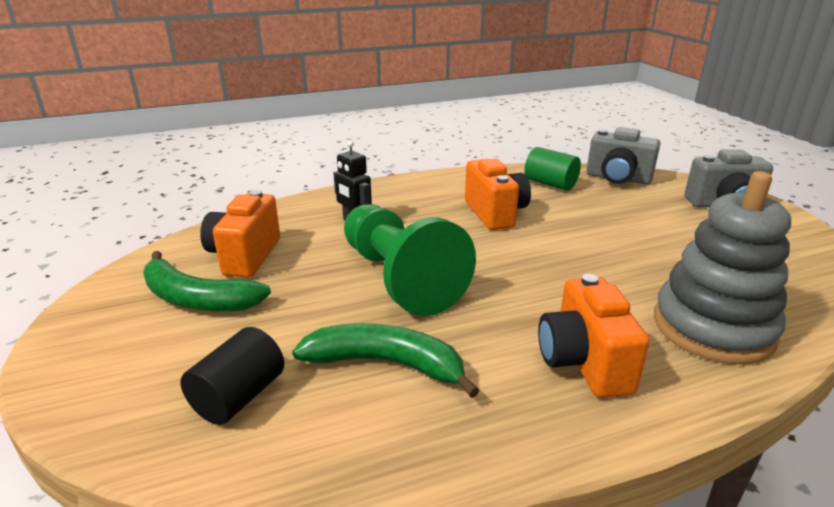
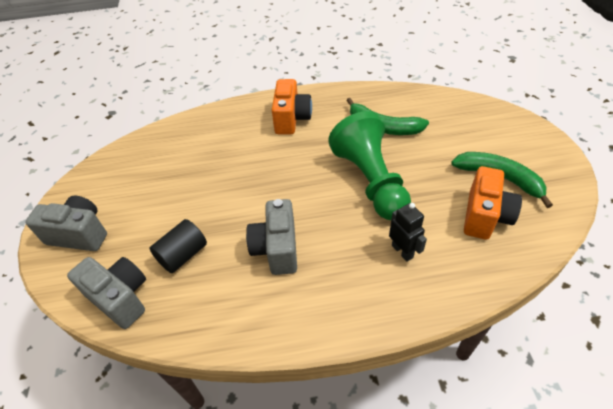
camera: 165 degrees left, 20 degrees up
(239, 396) = (449, 119): black cylinder -> black cylinder (183, 255)
(495, 213) = (276, 249): orange camera -> grey camera
(550, 184) = (196, 297): green cylinder -> none
(713, 327) = (216, 130): grey stacking toy -> none

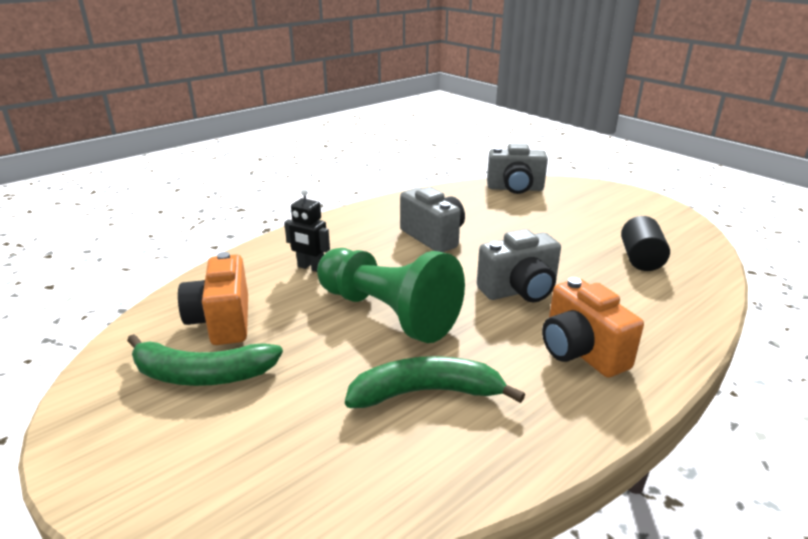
camera: 145 degrees right, 20 degrees down
(79, 234) = (607, 200): grey camera -> grey camera (519, 291)
(183, 255) = (507, 213): black cylinder -> black cylinder (640, 259)

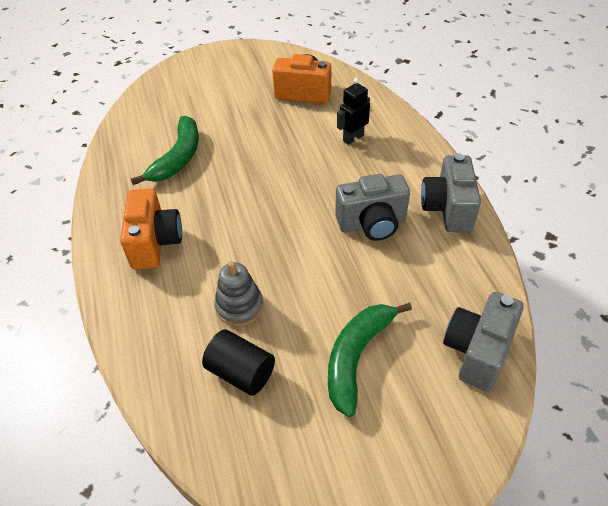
camera: 115 degrees right, 20 degrees up
(201, 374) = (256, 83): green banana -> green banana (357, 357)
(387, 313) = (267, 162): green pawn -> none
(519, 291) = (247, 245): grey camera -> grey camera (447, 209)
(581, 352) = (155, 243): orange camera -> orange camera turned 90 degrees clockwise
(589, 276) = (239, 306): none -> grey stacking toy

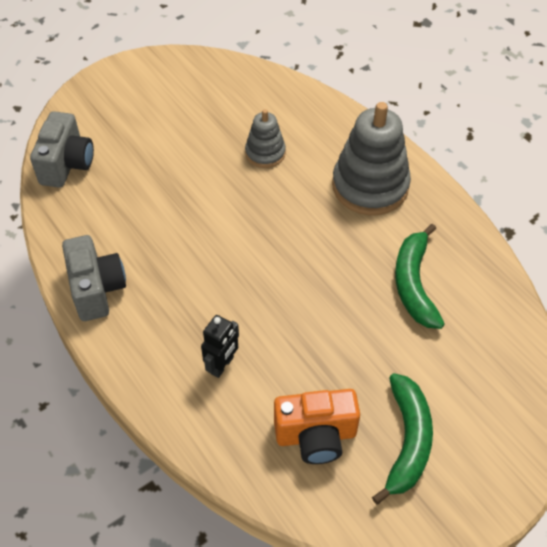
camera: 160 degrees right, 5 degrees up
(155, 243) = (370, 186): orange camera -> grey stacking toy
(241, 372) = (242, 112): black cylinder -> none
(357, 357) = (159, 140): green banana -> green banana (407, 441)
(372, 224) = (172, 253): grey camera -> none

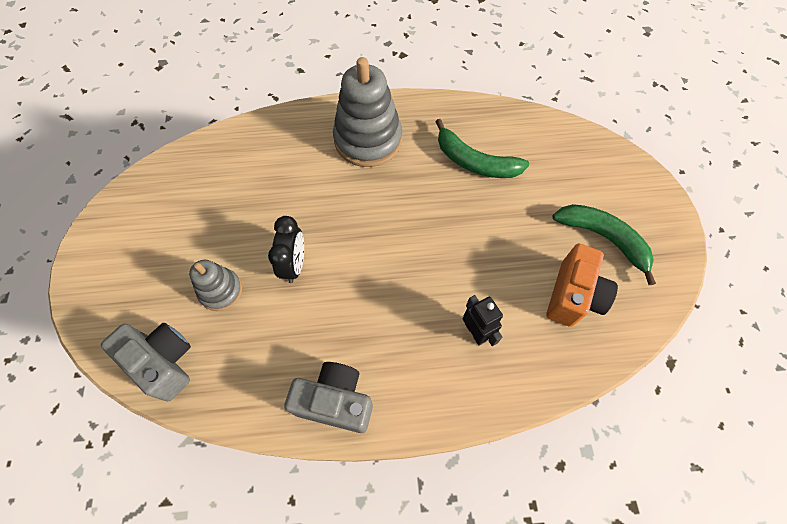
camera: 60 degrees left, 10 degrees up
(200, 199) = (294, 264): none -> black clock
(265, 153) = (281, 191): grey stacking toy -> grey stacking toy (220, 291)

